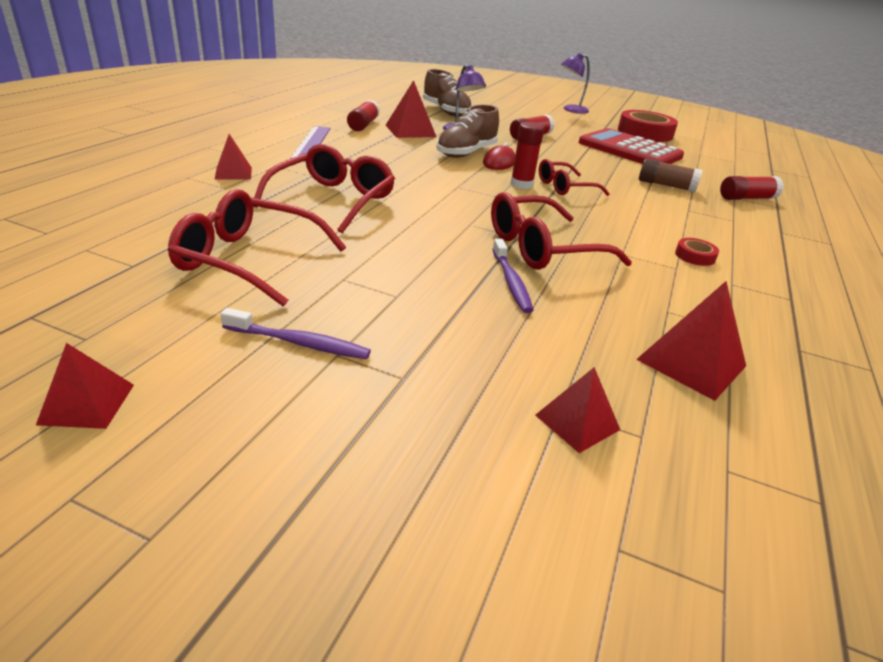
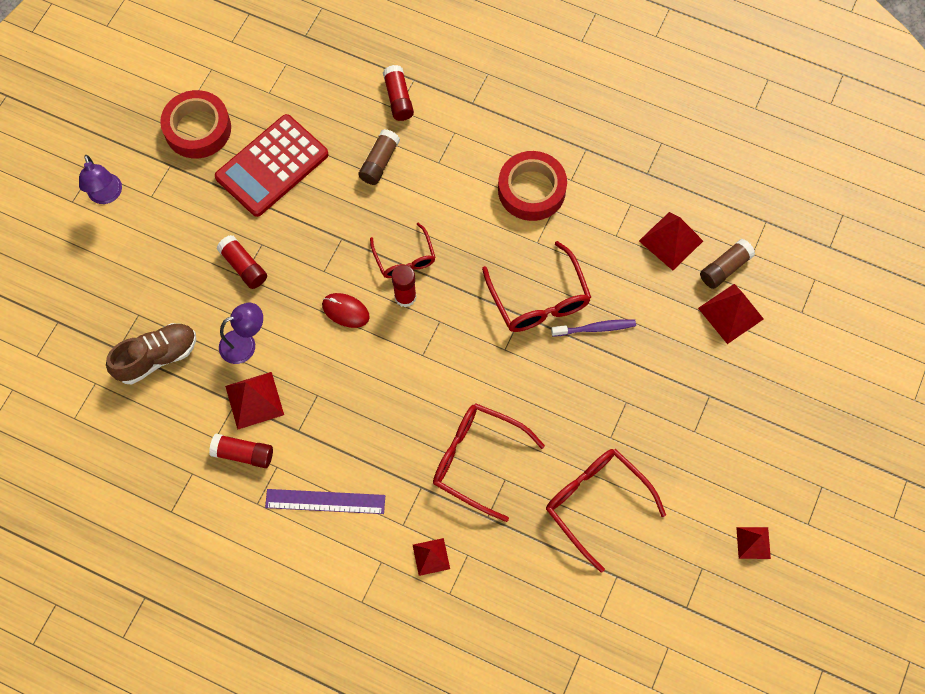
camera: 85 degrees left, 35 degrees up
(248, 260) = (596, 503): red glasses -> red glasses turned 120 degrees clockwise
(299, 343) = (687, 453): purple toothbrush -> none
(466, 153) = (323, 342): brown shoe -> none
(577, 422) = (730, 313): red pyramid -> red pyramid, size x1.57
(672, 424) = (725, 268): none -> brown glue stick
(695, 256) = (531, 190): red tape -> red tape, size x2.30

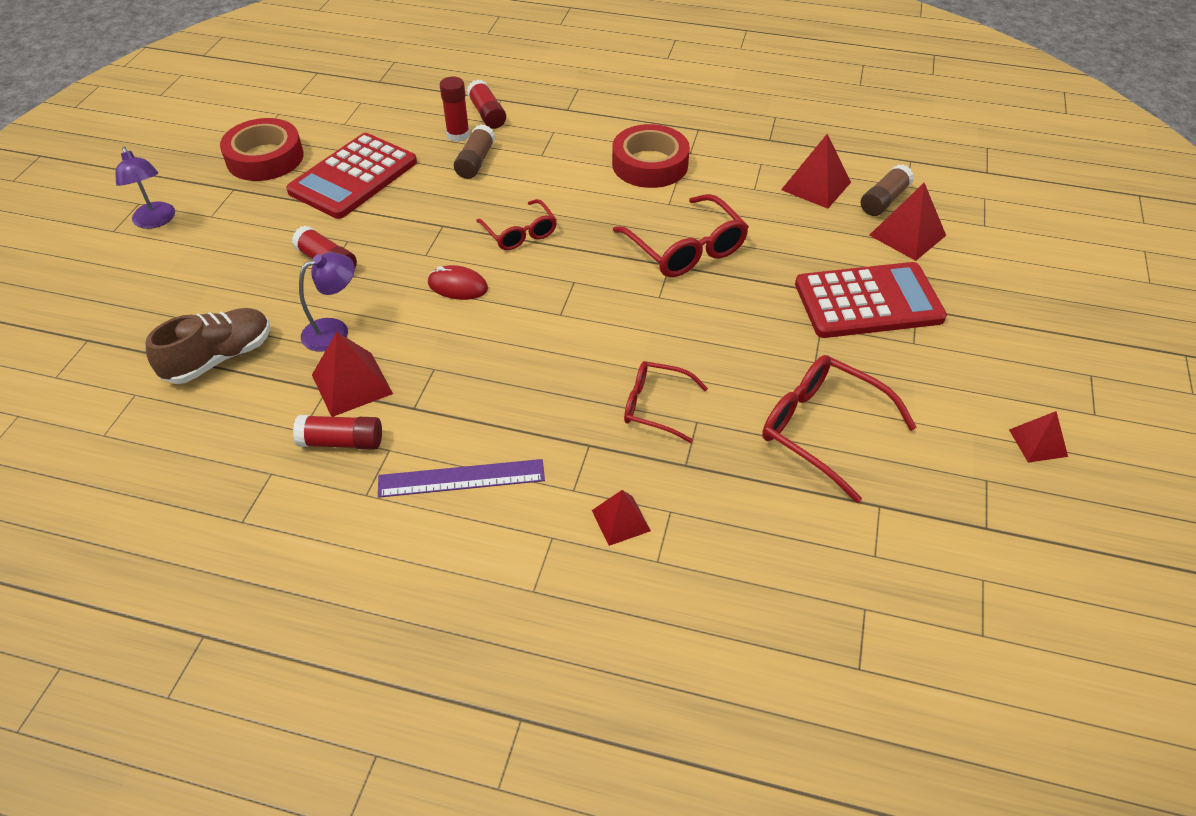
camera: 10 degrees left, 20 degrees down
(405, 297) = (528, 265): red glue stick -> red glue stick (458, 135)
(477, 460) = (655, 406): red glasses -> red glasses, size x0.64
(595, 328) = (760, 265): purple toothbrush -> none
(672, 383) = (868, 301): none -> red calculator

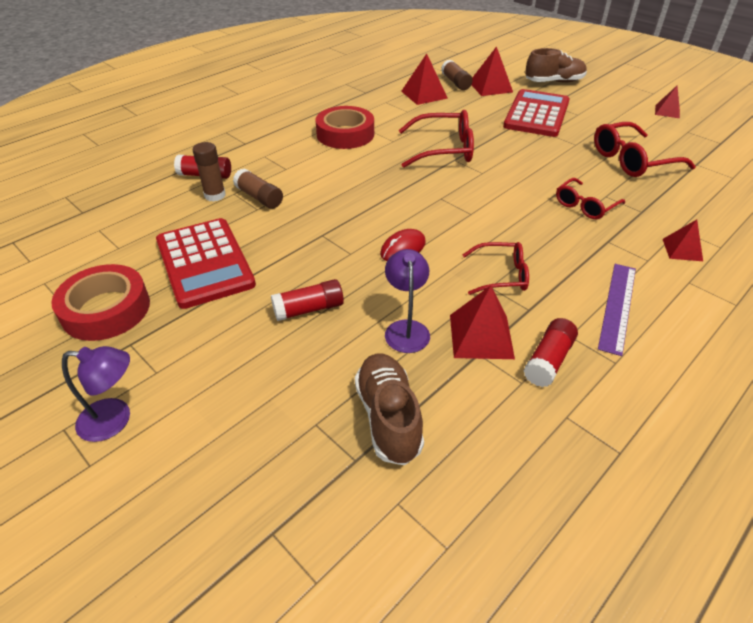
camera: 60 degrees left, 5 degrees down
(458, 135) = (215, 195): red glue stick -> brown glue stick
(520, 233) = (367, 203): red glasses -> red glasses (501, 275)
(1000, 292) = (554, 82): none -> brown shoe

